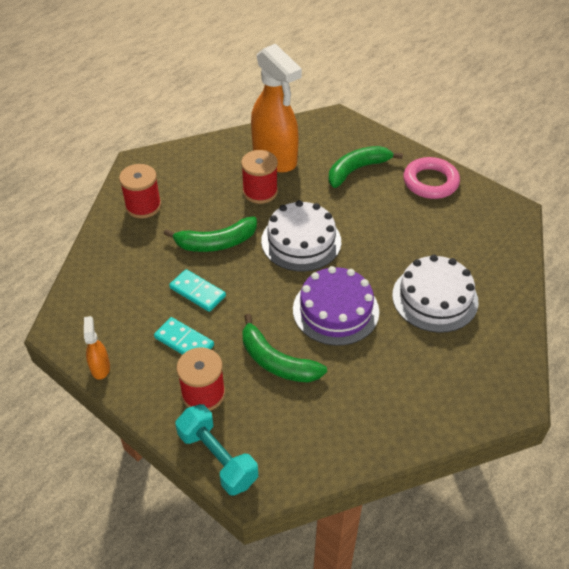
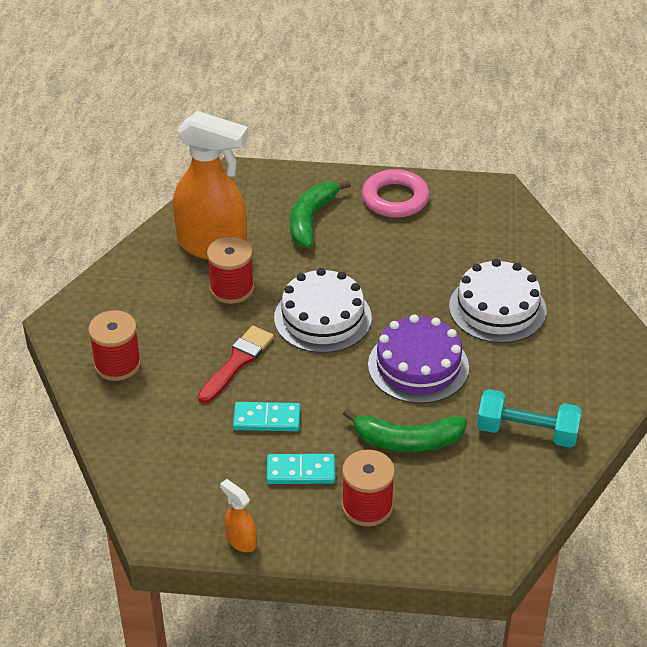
camera: 35 degrees left, 5 degrees down
(216, 243) = (237, 362): green banana -> red brush
(217, 458) = (435, 552): turquoise dumbbell -> turquoise dumbbell (527, 432)

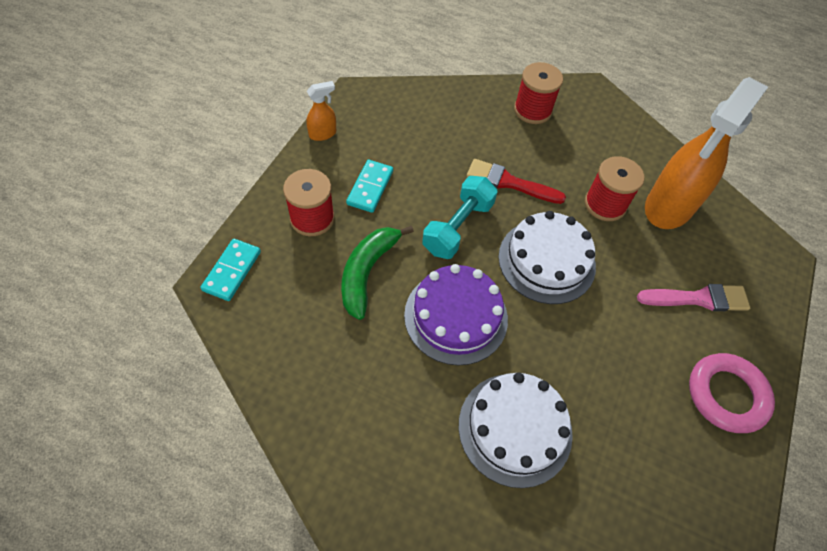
camera: 105 degrees right, 15 degrees up
(237, 362) = (509, 182): red brush -> red brush turned 150 degrees clockwise
(267, 419) = (436, 183): turquoise domino -> turquoise domino (232, 271)
(311, 219) = (698, 298): green banana -> pink brush
(527, 432) = (331, 377): turquoise dumbbell -> turquoise dumbbell (458, 227)

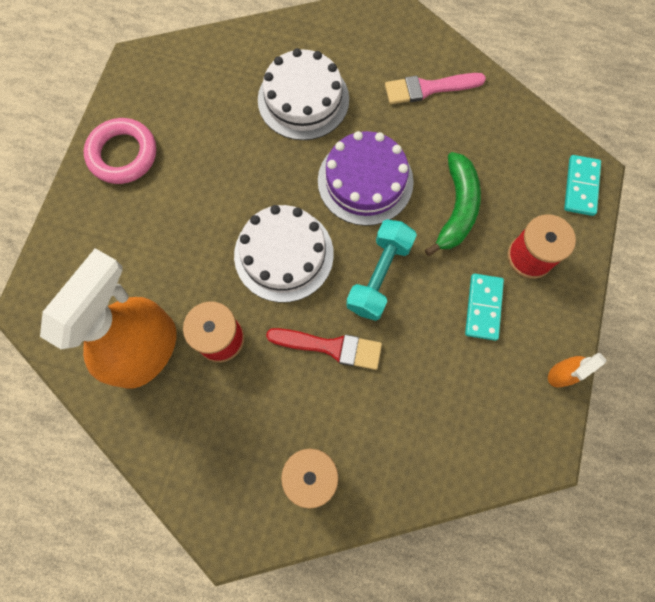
camera: 175 degrees right, 15 degrees up
(698, 298) = (132, 241): pink brush -> pink brush (428, 88)

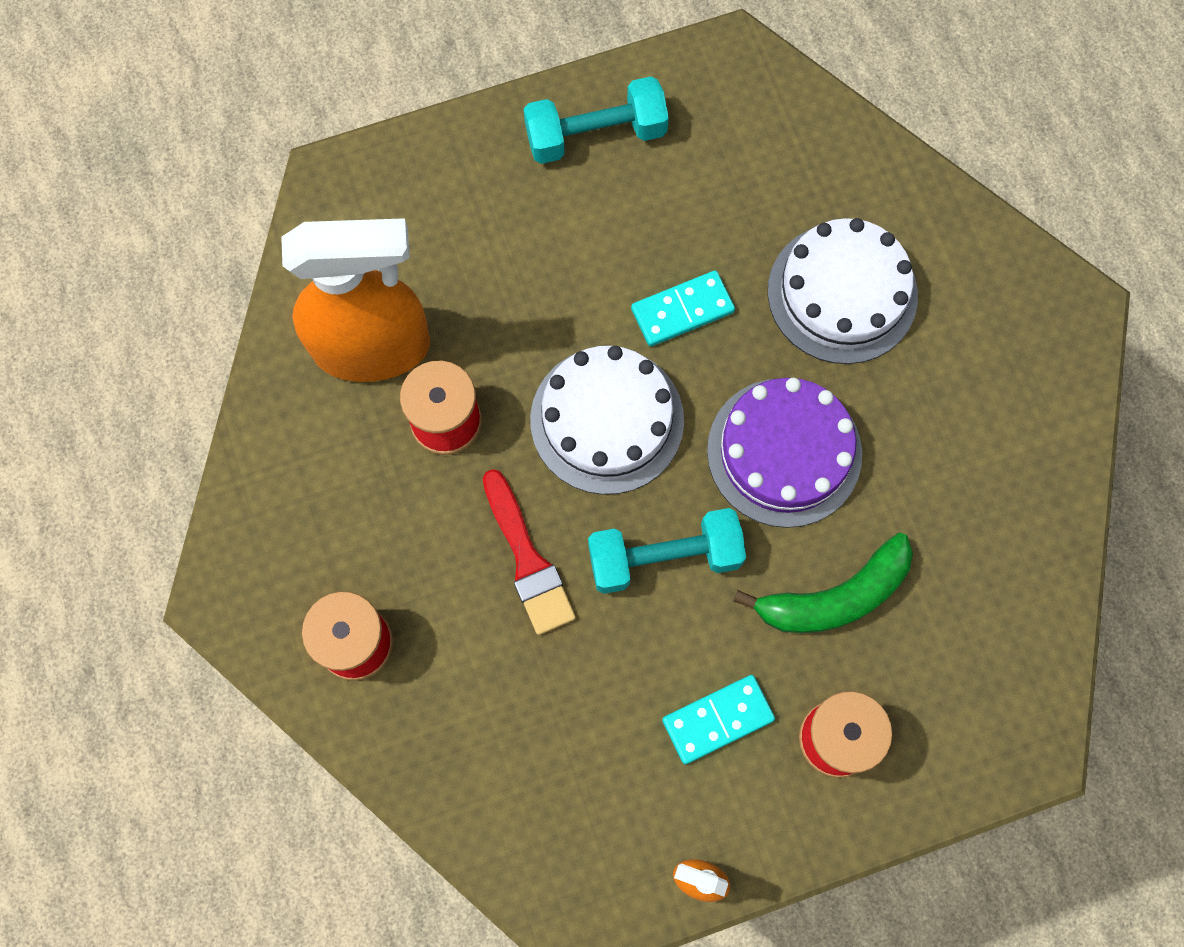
camera: 55 degrees right, 0 degrees up
(123, 154) = (596, 135): pink ring -> turquoise dumbbell
(428, 88) = (989, 443): pink brush -> none
(580, 186) = (998, 747): turquoise domino -> turquoise domino (682, 310)

